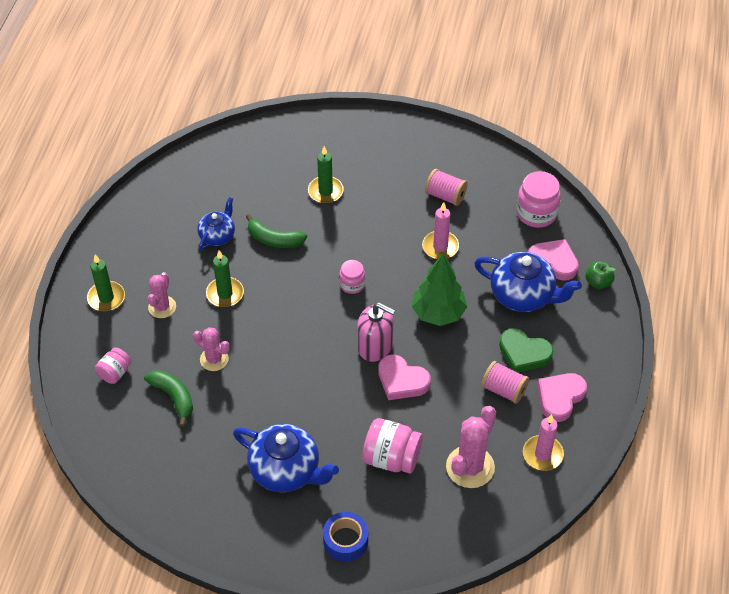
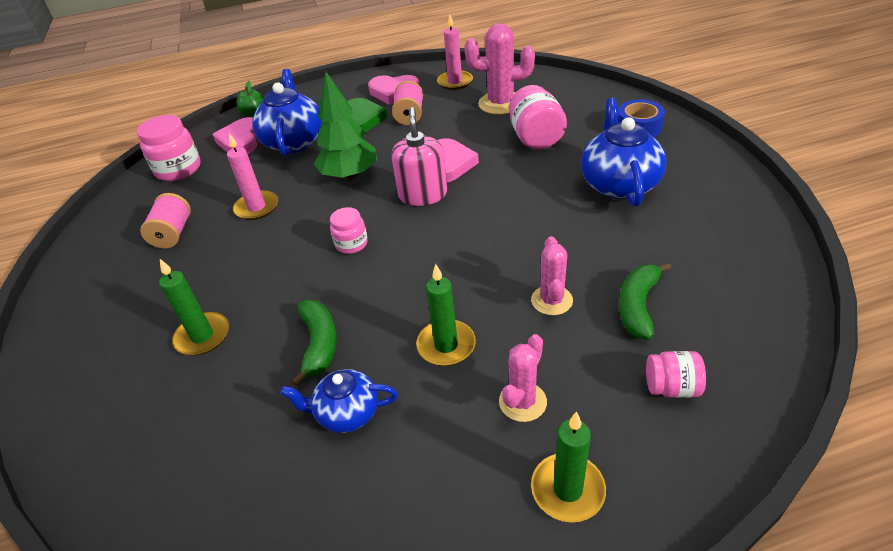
camera: 115 degrees left, 10 degrees down
(162, 307) = (522, 402): pink cactus -> pink cactus turned 45 degrees counterclockwise

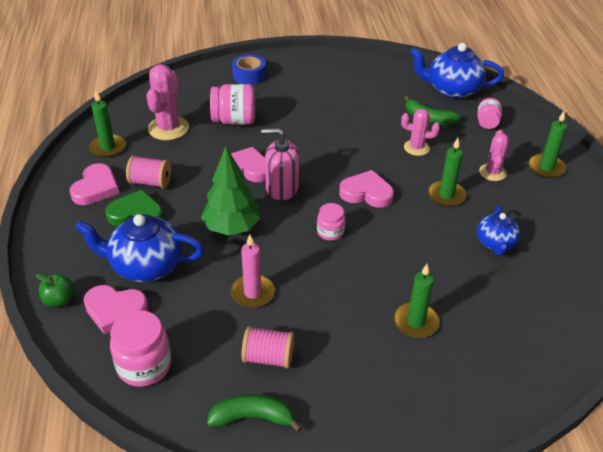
camera: 85 degrees left, 0 degrees up
(319, 344) = (435, 254): green banana -> green banana (252, 417)
(431, 263) = (366, 193): none -> pink heart
(455, 82) = (108, 147): pink candle -> green candle
(522, 402) = (492, 172): pink cactus -> pink cactus turned 60 degrees clockwise
(618, 184) = (312, 98): blue teapot -> blue teapot (452, 89)

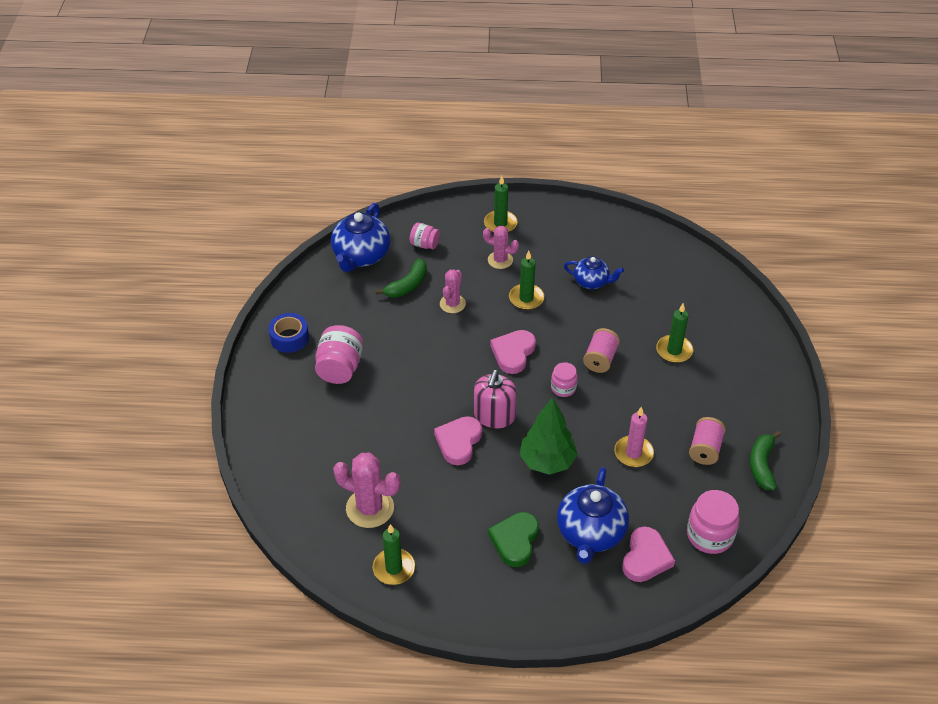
camera: 80 degrees left, 5 degrees up
(59, 300) = (629, 604): green apple -> none
(96, 188) = (466, 578): pink heart -> none
(150, 182) = (465, 527): pink spool -> pink spool (600, 359)
(234, 121) = (370, 445): pink jar -> pink jar (340, 368)
(249, 75) = (280, 423): blue tape -> blue tape (289, 338)

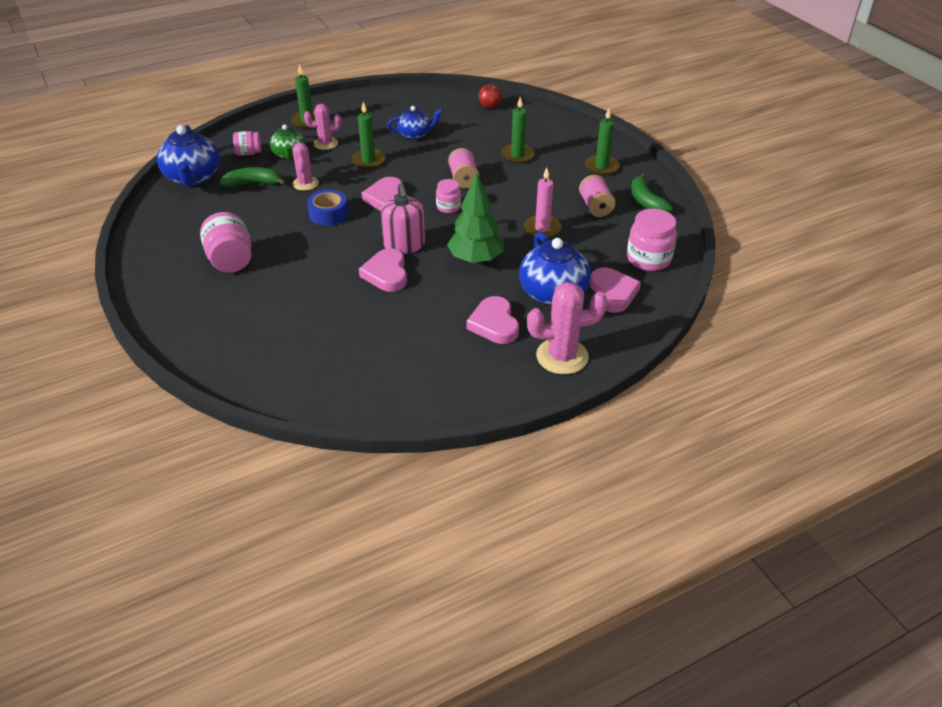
camera: 30 degrees left, 5 degrees down
(289, 338) = (162, 255): blue tape -> blue tape (328, 214)
(370, 508) = (339, 352): pink cactus -> pink cactus (562, 356)
(394, 568) = (399, 389): green candle -> green candle (601, 167)
(407, 285) = (253, 184): green banana -> green banana turned 105 degrees counterclockwise
(459, 260) = (289, 154): none -> green teapot
(515, 541) = (494, 324): green heart -> pink heart
(692, 271) = (489, 106): none -> red apple

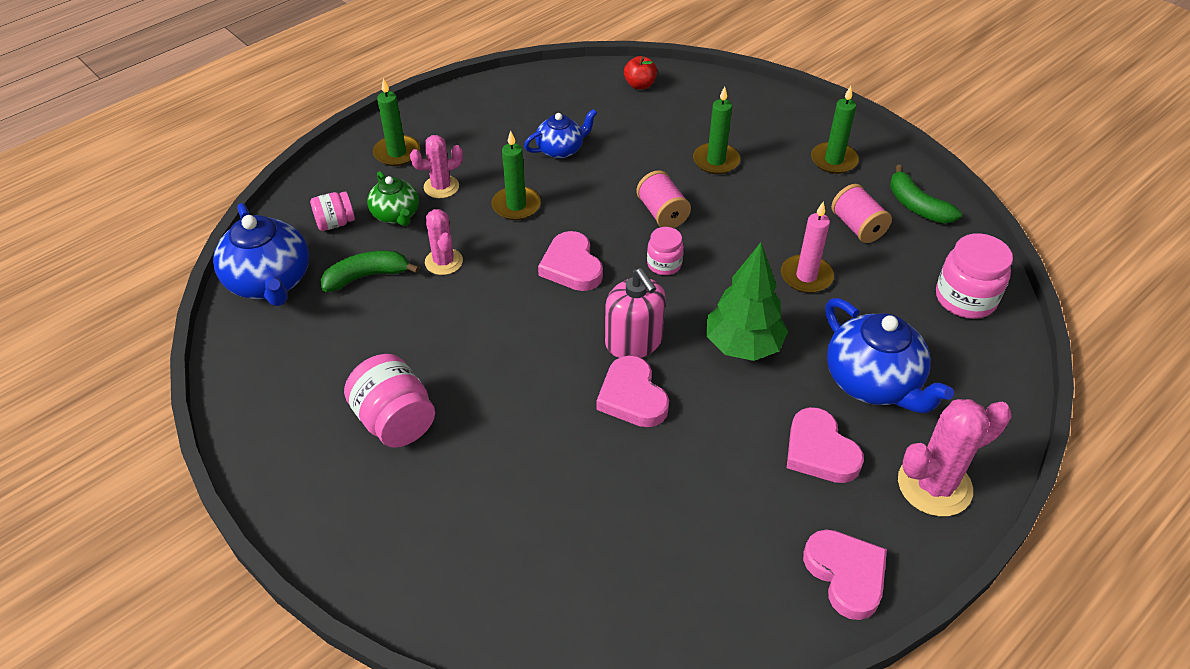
camera: 15 degrees left, 5 degrees up
(328, 214) = (502, 309): blue tape -> none
(612, 293) = (947, 364): pink heart -> pink heart (846, 575)

